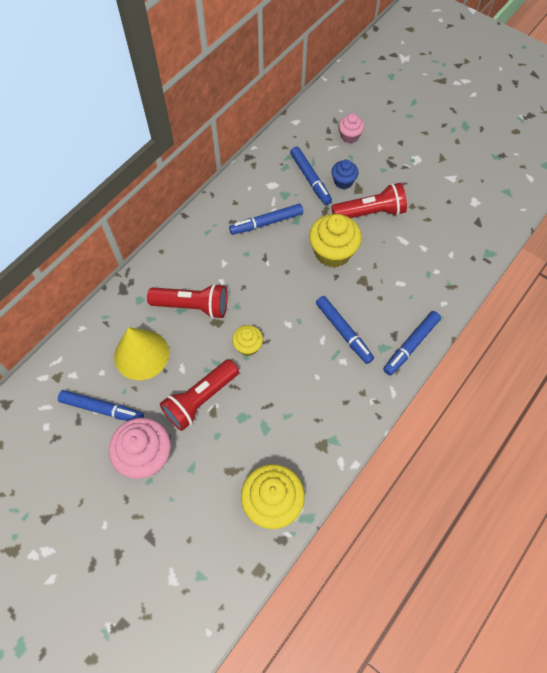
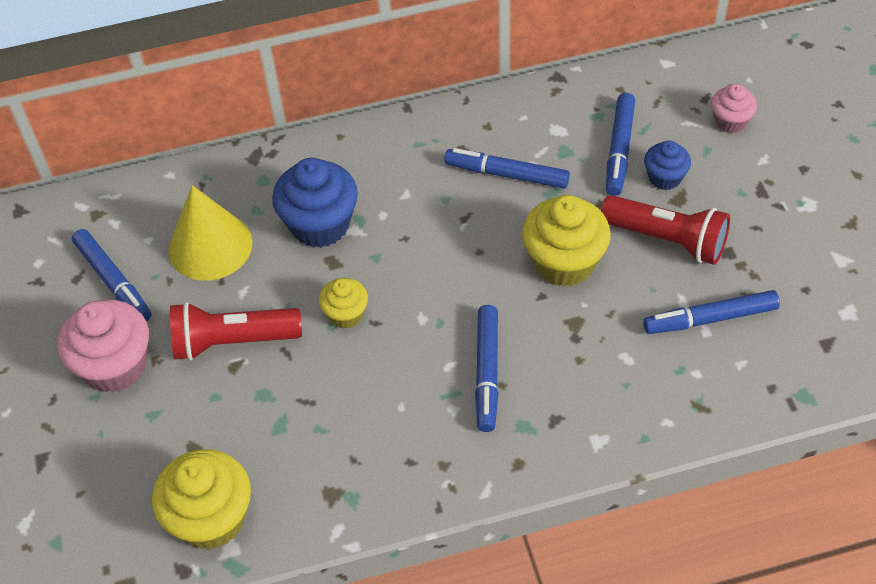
camera: 40 degrees right, 10 degrees down
(192, 306) = (320, 224): red flashlight -> blue cupcake
(411, 345) = (566, 447): blue marker -> blue marker (710, 319)

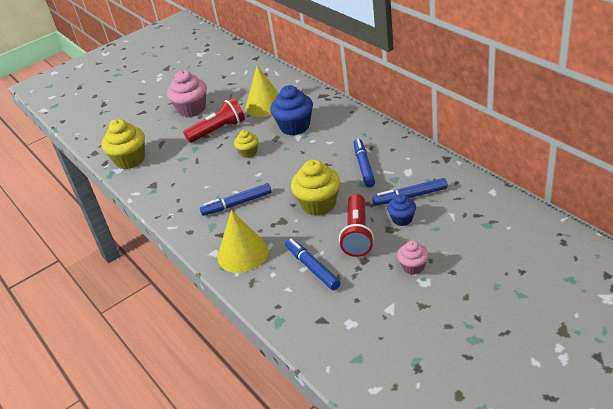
camera: 70 degrees right, 15 degrees down
(113, 281) = (233, 91): blue marker -> none
(233, 341) = (218, 130): red flashlight -> red flashlight turned 90 degrees clockwise
(625, 400) = (243, 253): none -> yellow cone
(730, 121) = (466, 230): pink cupcake -> pink cupcake (413, 267)

